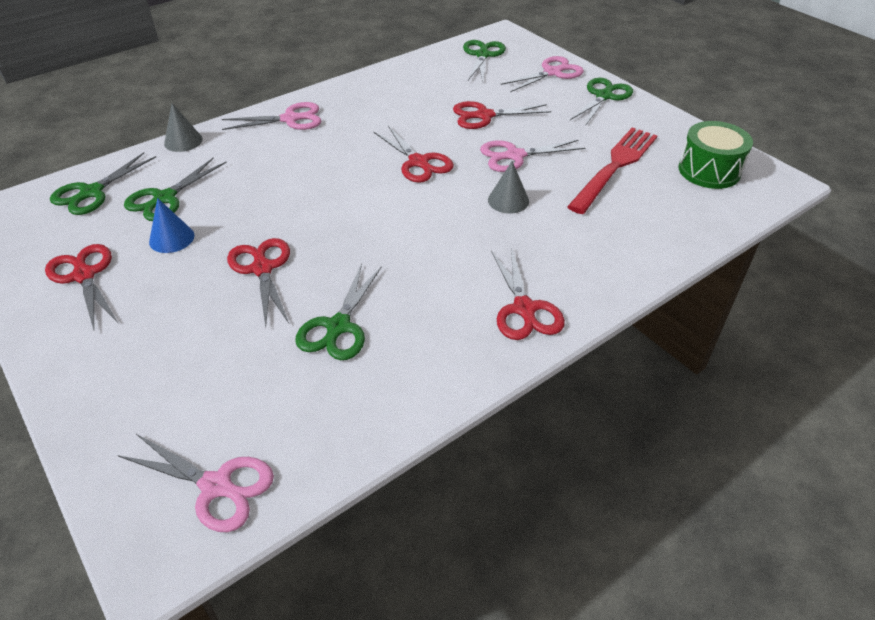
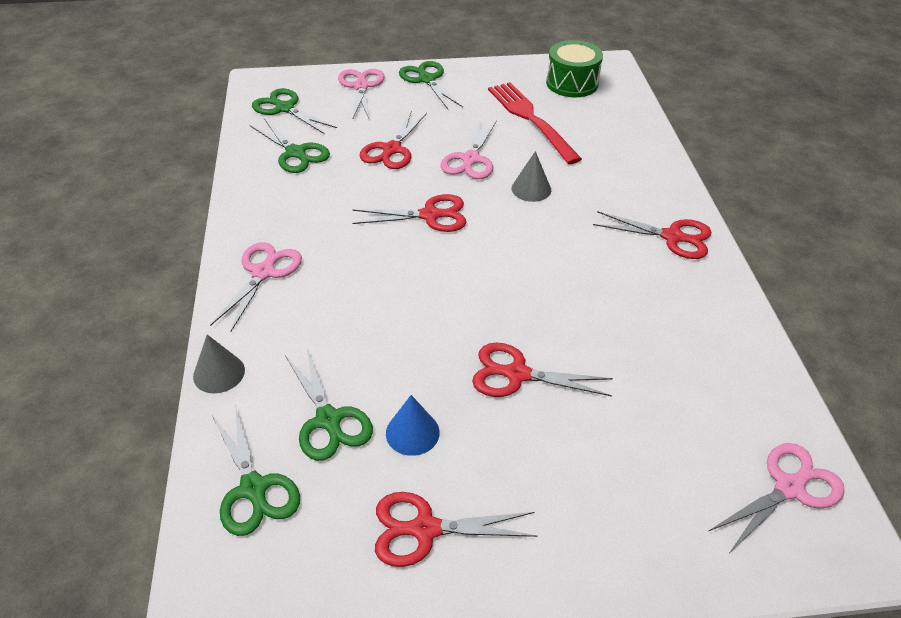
camera: 60 degrees left, 0 degrees up
(338, 327) = (633, 349): green scissors -> green scissors (296, 153)

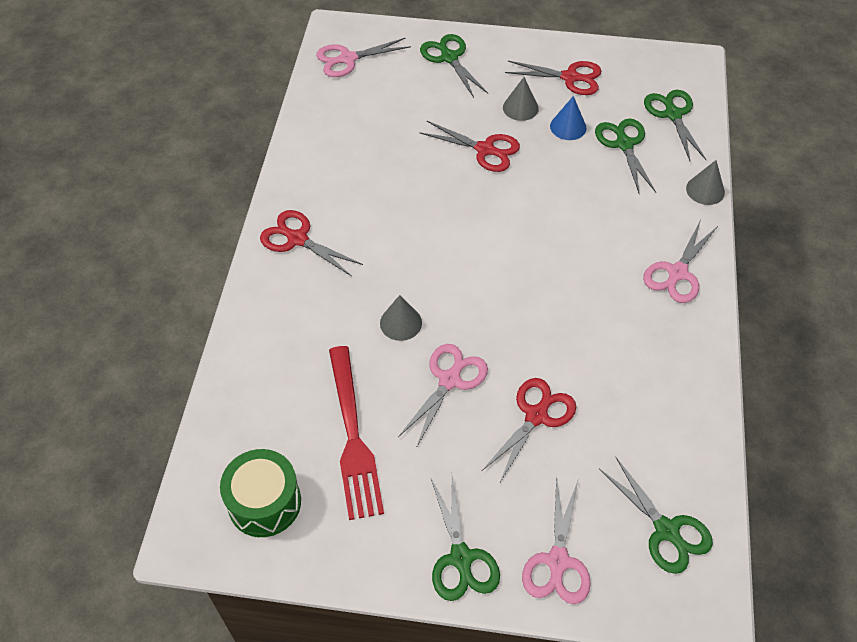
camera: 165 degrees left, 10 degrees up
(296, 153) = (650, 433): green scissors -> green scissors (449, 57)
(430, 215) = (513, 308): red scissors -> none
(489, 451) = (520, 108): none -> grey cone

